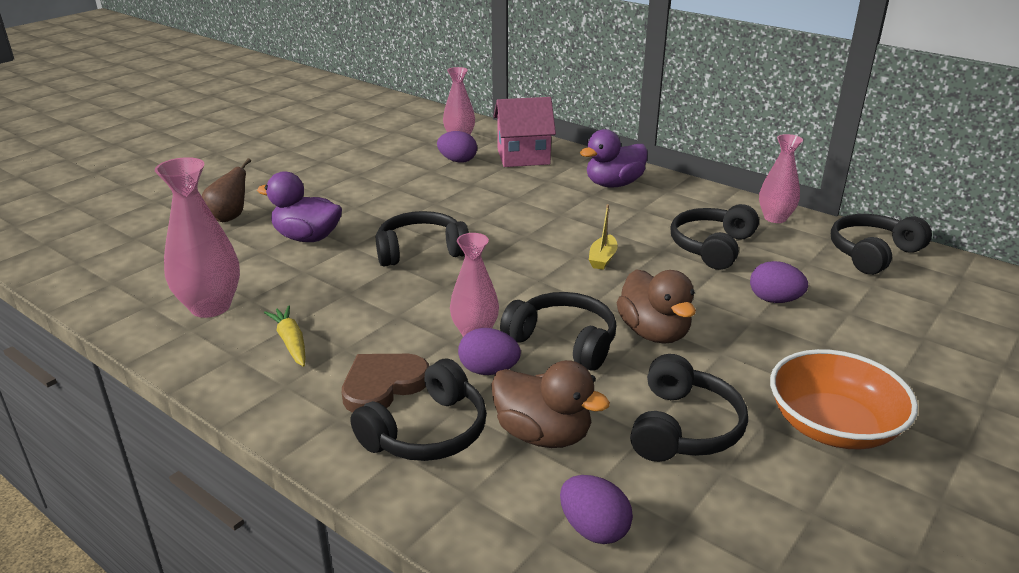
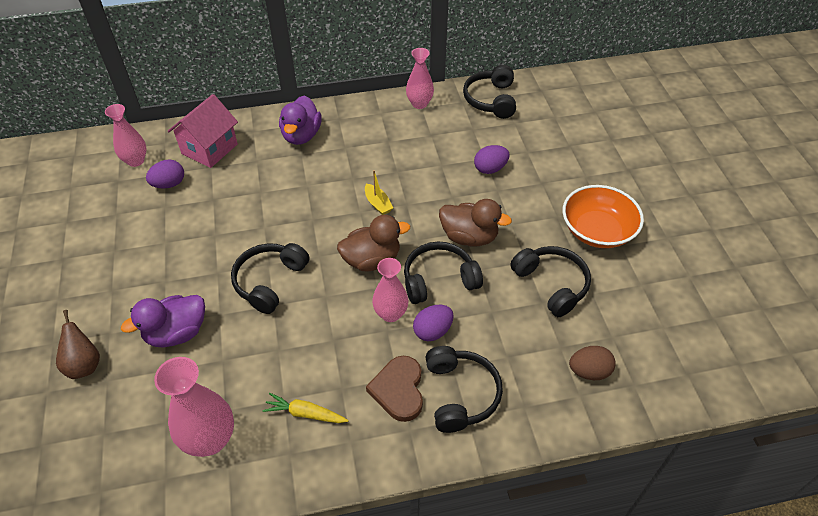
camera: 50 degrees left, 20 degrees up
(543, 434) = (507, 344): brown duck -> brown duck (372, 260)
(594, 529) = (589, 371): purple egg -> brown egg
(711, 247) = (418, 151): black headphones -> none

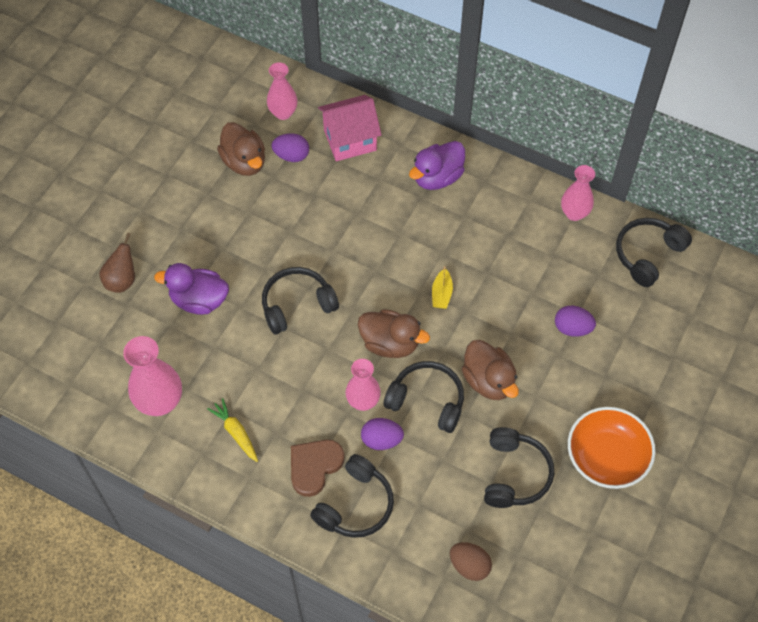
camera: 40 degrees right, 10 degrees up
(130, 210) = (244, 162): none -> brown duck

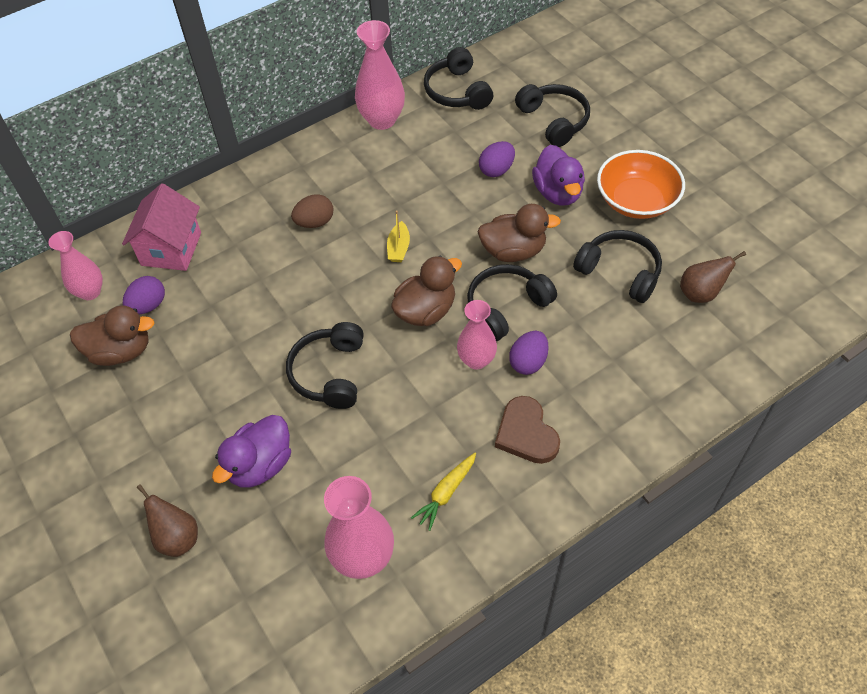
camera: 60 degrees left, 5 degrees down
(236, 432) = (446, 493): yellow carrot -> yellow carrot turned 45 degrees counterclockwise
(355, 505) = (588, 414): black headphones -> black headphones (554, 121)
(437, 177) = (270, 199): purple duck -> purple duck (558, 192)
(441, 294) = (398, 248): yellow boat -> yellow boat turned 60 degrees clockwise
(469, 566) = (697, 345): brown egg -> brown egg (315, 222)
(528, 549) = (700, 293): none -> brown pear
(574, 213) = (382, 120): pink vase -> pink vase, size x1.50

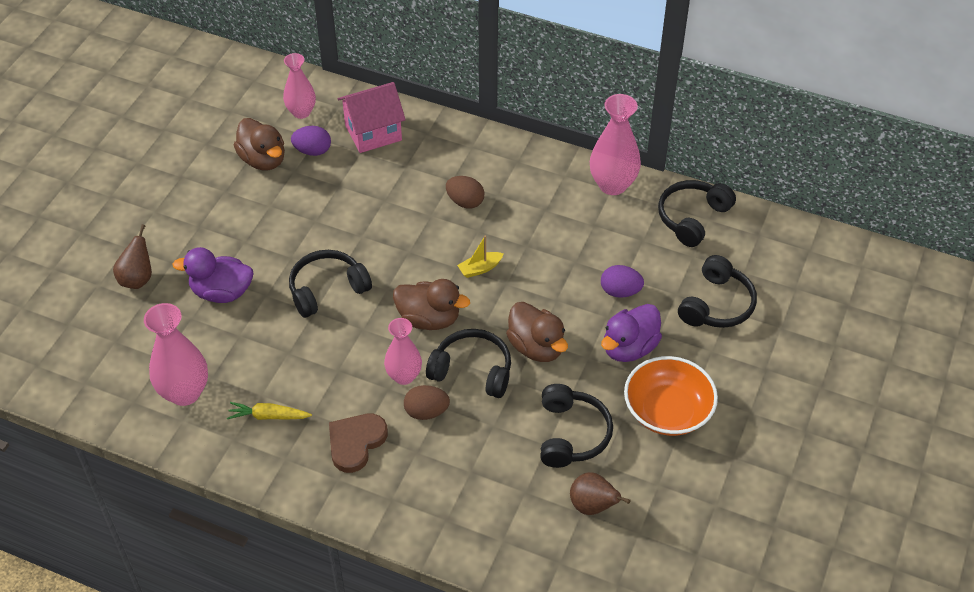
camera: 55 degrees right, 5 degrees down
(528, 362) = (426, 412): purple egg -> brown egg

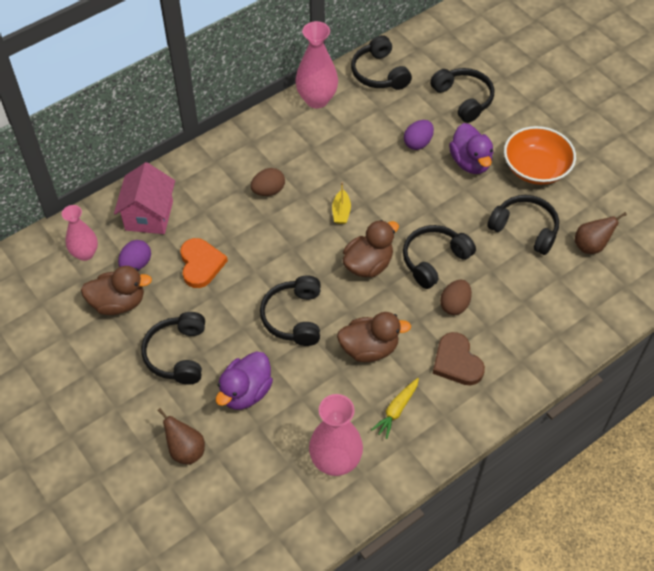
camera: 60 degrees left, 5 degrees up
(233, 225) = (177, 354): none -> black headphones
(343, 194) = (201, 264): none -> orange heart
(404, 376) = (413, 304): pink vase -> none
(536, 347) = (436, 213): brown duck -> brown duck (369, 348)

